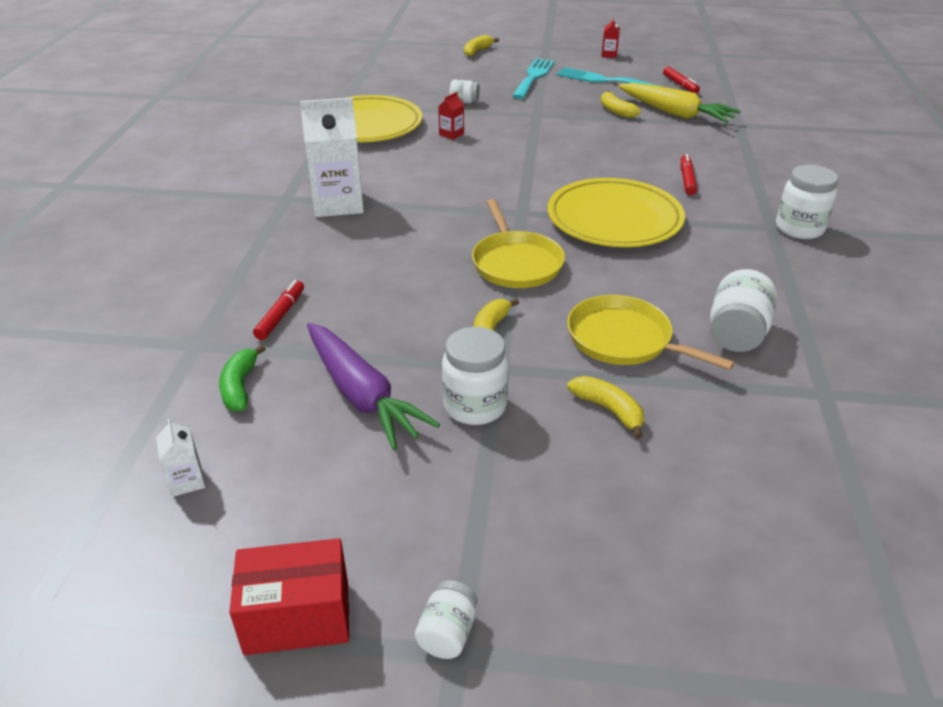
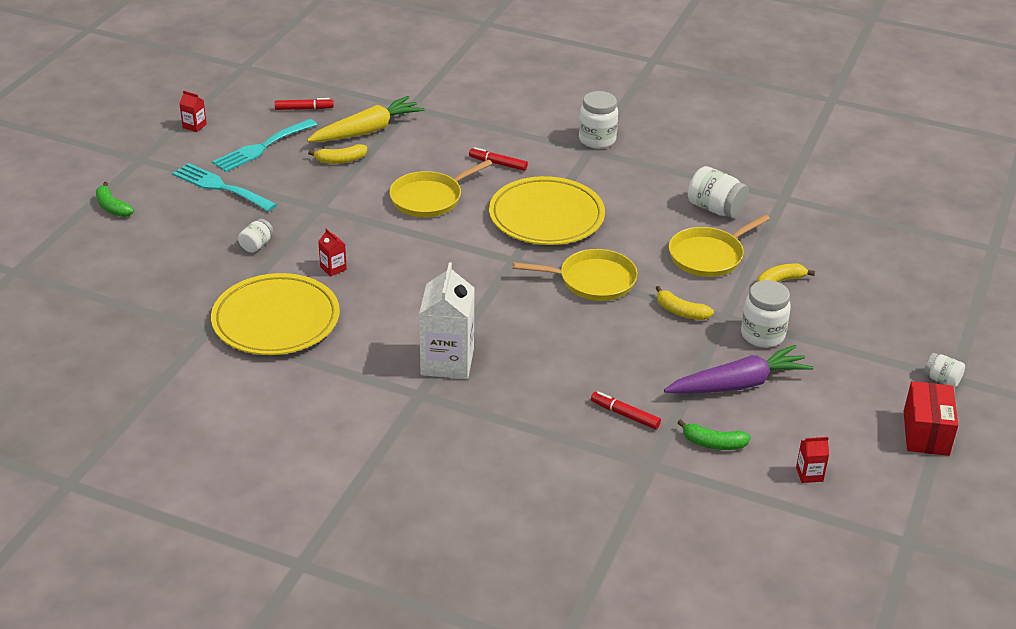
camera: 75 degrees left, 0 degrees up
(187, 481) = (809, 474): white carton -> red carton
(477, 51) = (112, 207): yellow banana -> green banana
(592, 156) = (429, 198): none -> yellow pan

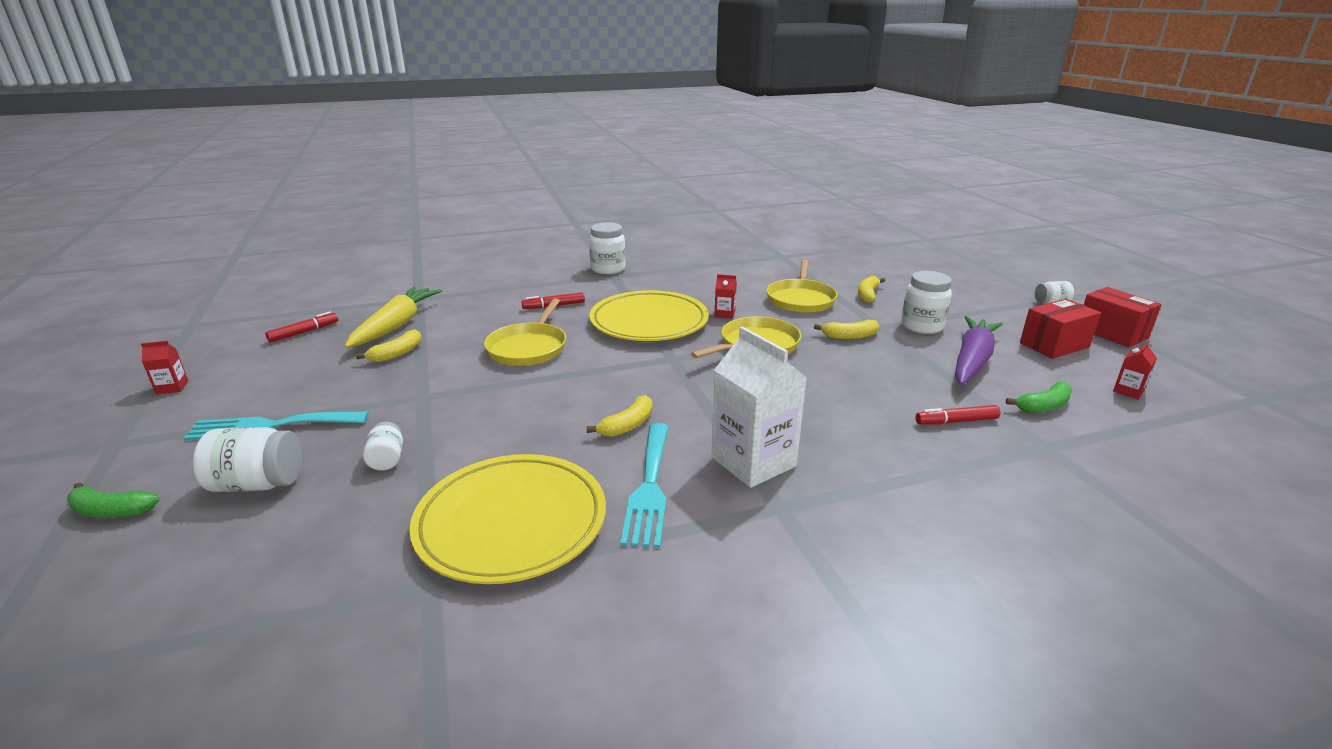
camera: 40 degrees left, 10 degrees down
(262, 147) = (288, 375): turquoise fork -> turquoise fork (649, 487)
(333, 268) = (511, 439): red carton -> red carton (724, 314)
(410, 296) = (627, 425): none -> yellow banana
(715, 209) = (754, 275): white jar -> white jar (257, 484)
(841, 412) = (1054, 345): none -> red box

